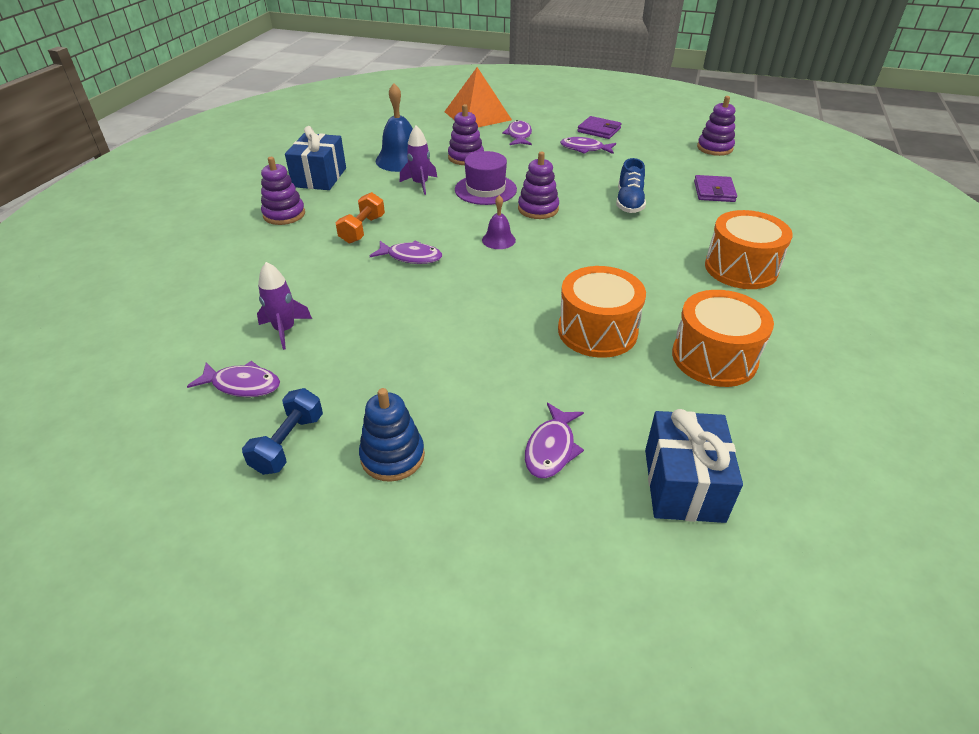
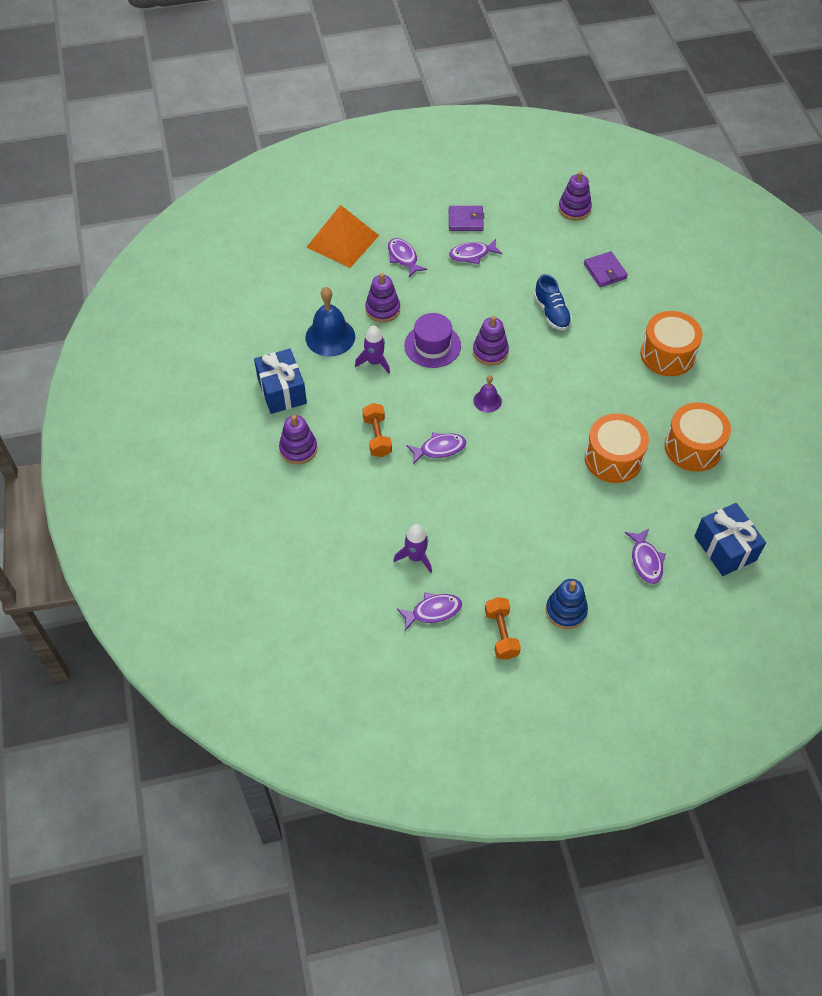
camera: 30 degrees left, 15 degrees up
(288, 443) = (501, 634): blue dumbbell -> orange dumbbell

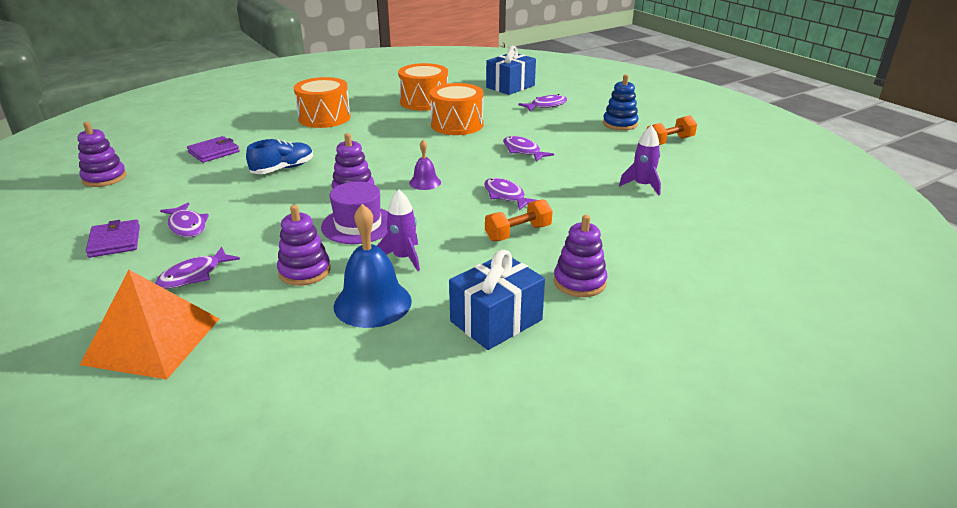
camera: 110 degrees left, 25 degrees down
(433, 611) = (685, 169): purple fish -> purple fish (523, 151)

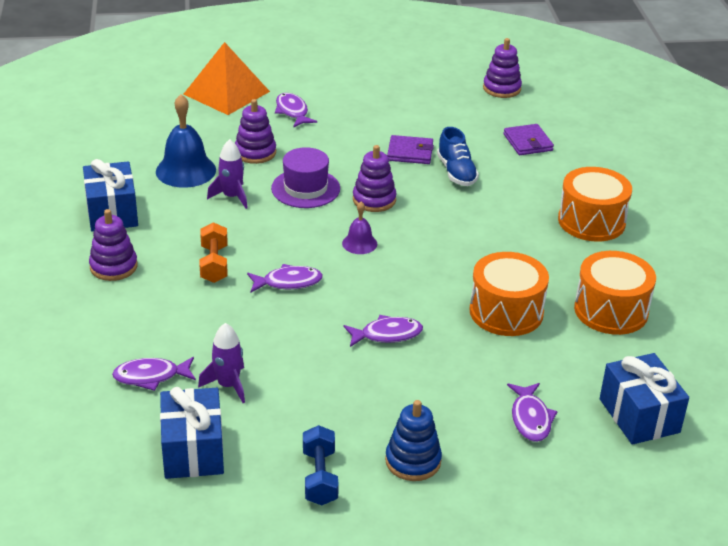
camera: 115 degrees right, 5 degrees up
(115, 241) = (373, 87): purple wallet -> purple wallet (410, 152)
(187, 226) = (373, 116): purple fish -> purple fish (151, 376)
(669, 142) = (320, 477): orange dumbbell -> blue dumbbell
(711, 179) = (193, 450): none -> blue gift

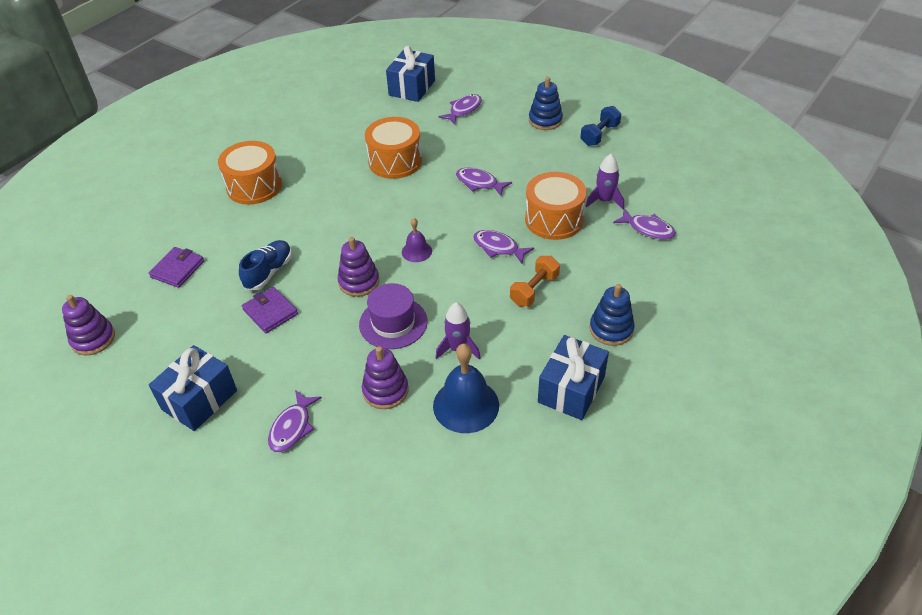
camera: 135 degrees left, 10 degrees up
(113, 266) = (611, 329): purple stacking toy -> blue stacking toy
(193, 450) = (656, 176): blue gift -> blue gift (199, 400)
(226, 92) = (315, 505): orange pyramid -> none
(611, 310) = (340, 134): orange drum -> orange drum (554, 219)

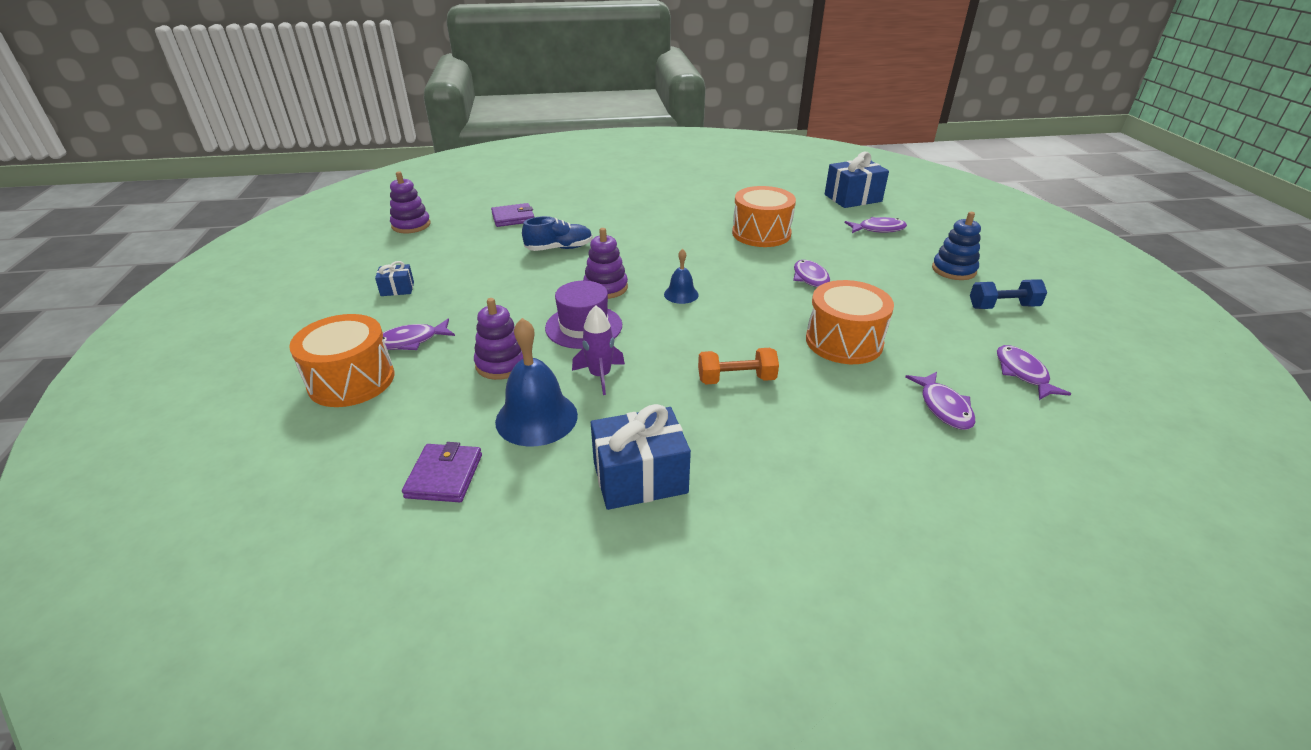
camera: 45 degrees right, 10 degrees down
(199, 400) = (397, 289): blue gift -> blue gift, size x0.52
(254, 186) = (635, 200): orange drum -> orange drum (351, 380)
(270, 312) = (520, 270): purple wallet -> purple wallet (444, 476)
(416, 251) = (681, 294): purple bell -> blue bell
(498, 247) = (754, 331): purple fish -> purple fish (1022, 373)
(604, 201) = (925, 357): purple rocket -> none
(611, 329) = (762, 460): blue stacking toy -> none

